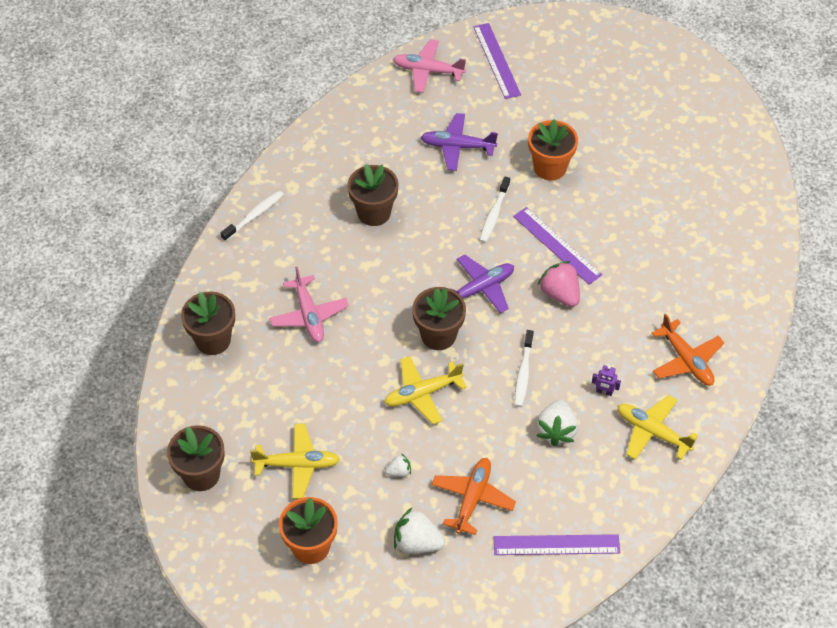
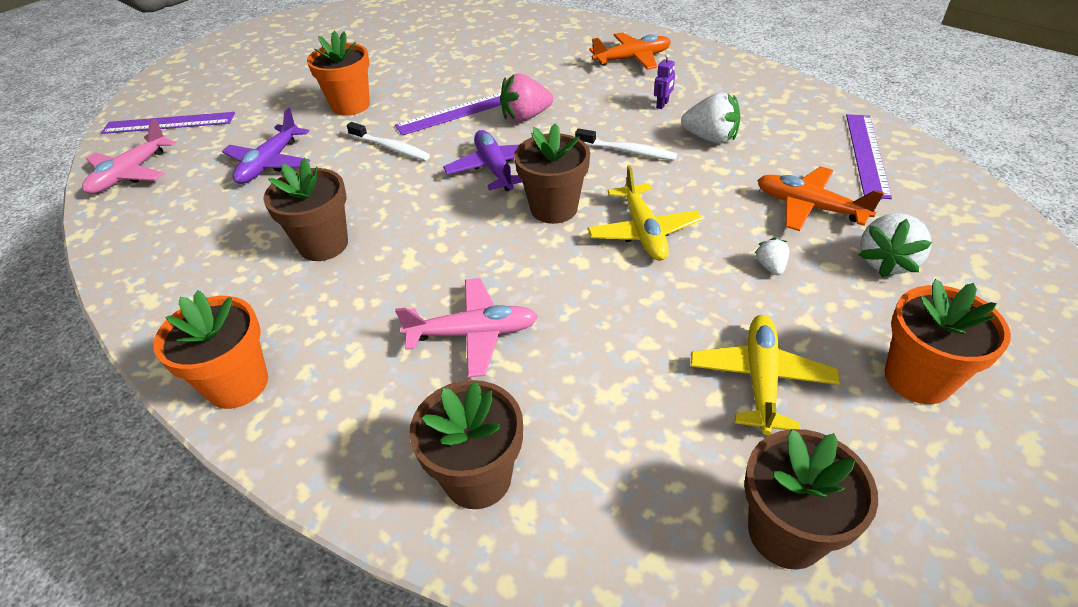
camera: 75 degrees left, 10 degrees down
(254, 216) = (238, 384): white toothbrush -> orange flower pot
(652, 432) = (716, 84): yellow plane -> none

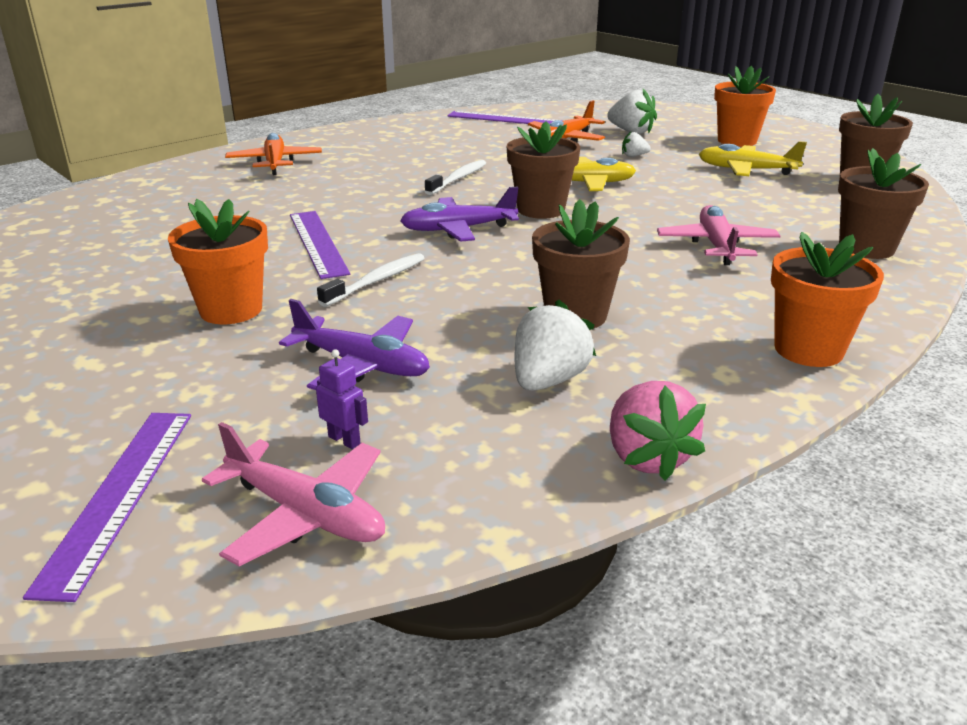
camera: 85 degrees left, 15 degrees down
(525, 117) = (359, 212): pink strawberry -> pink strawberry (647, 457)
(662, 104) = (383, 161): purple robot -> purple robot (344, 440)
(710, 138) = (454, 152): white strawberry -> white strawberry (548, 380)

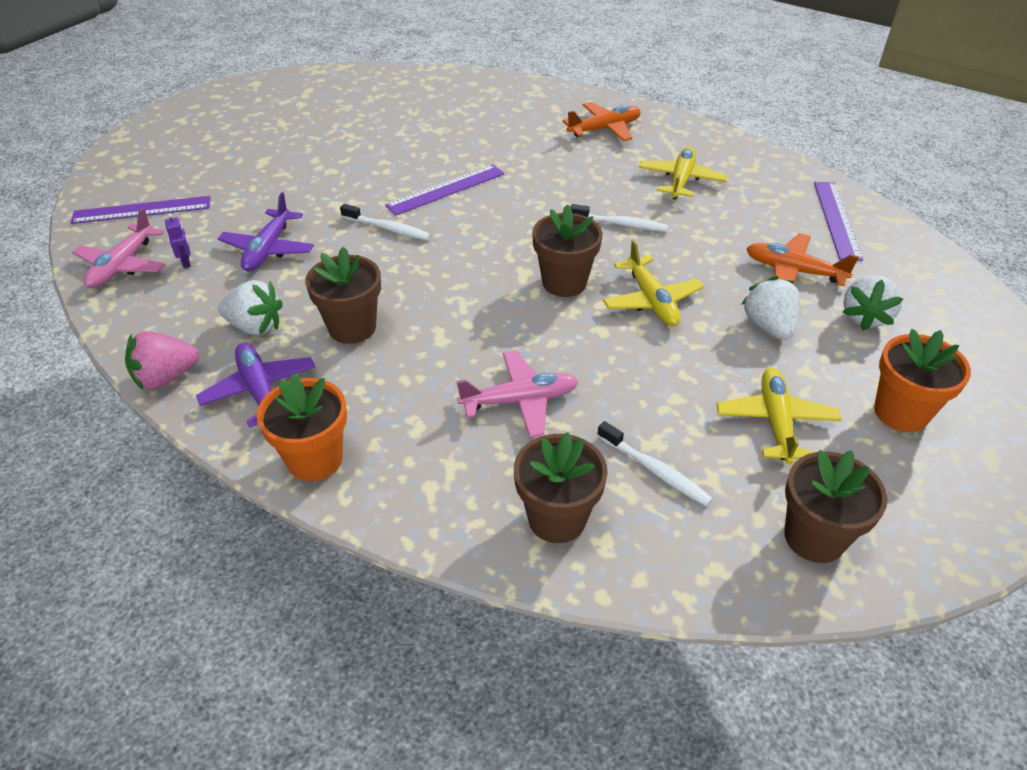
camera: 75 degrees right, 15 degrees up
(231, 310) = (332, 185): orange flower pot -> none
(344, 440) = (186, 262): purple robot -> purple robot turned 45 degrees counterclockwise
(403, 150) = (681, 180): none -> yellow plane
(458, 229) = (498, 246): purple plane -> purple plane (260, 390)
(633, 156) = (768, 326): white strawberry -> white strawberry, size x1.90
(804, 210) = (655, 470): none -> white toothbrush

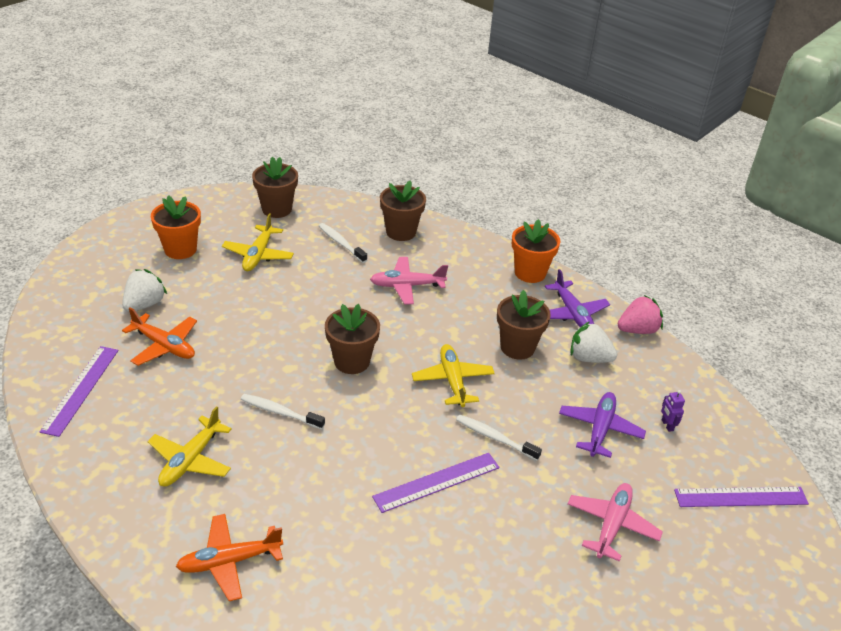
camera: 175 degrees left, 5 degrees down
(122, 265) = (720, 429): pink plane -> pink plane (612, 525)
(651, 300) = (291, 337): yellow plane -> yellow plane (452, 380)
(768, 326) = (218, 307): white strawberry -> none

